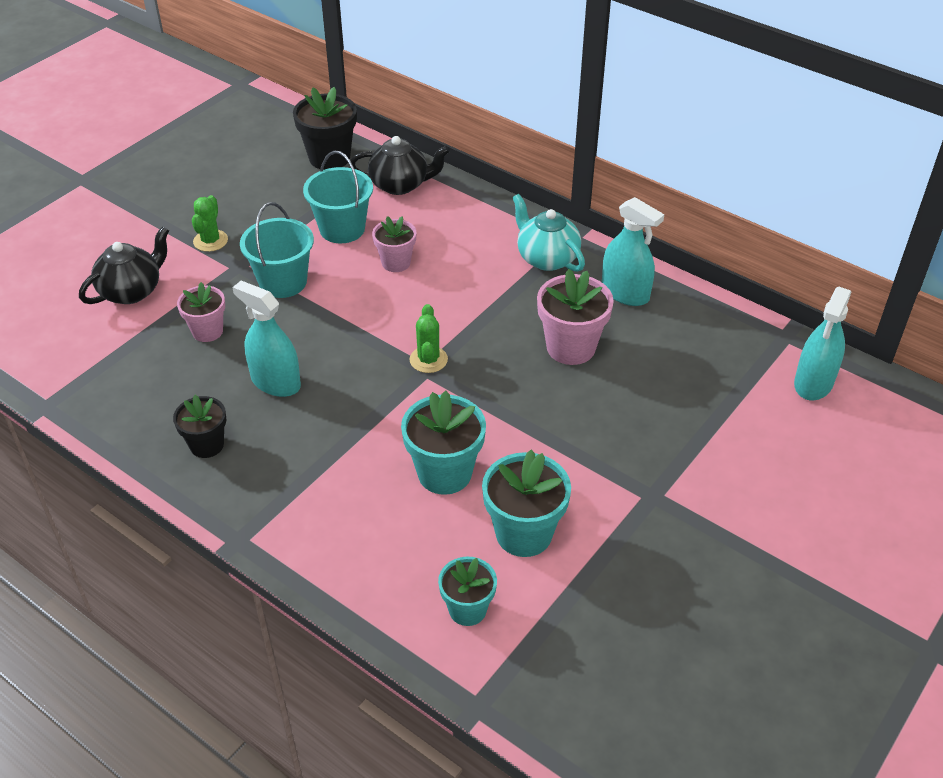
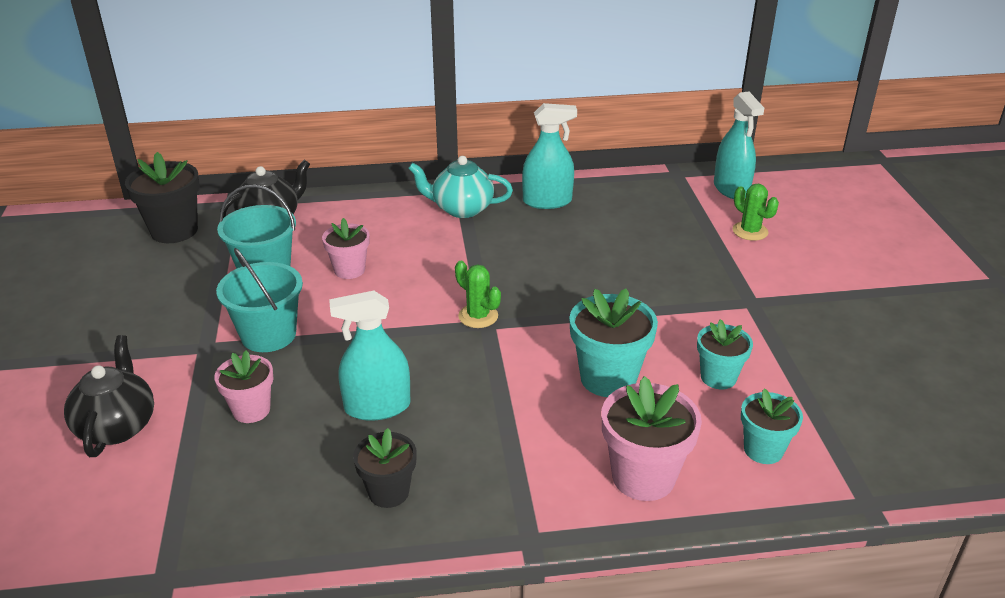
camera: 45 degrees left, 10 degrees down
(210, 241) = (145, 344): green cactus -> green cactus (750, 231)
(524, 533) = (718, 377): turquoise flower pot -> turquoise flower pot, size x0.64
(571, 347) = (564, 251): pink flower pot -> pink flower pot (643, 477)

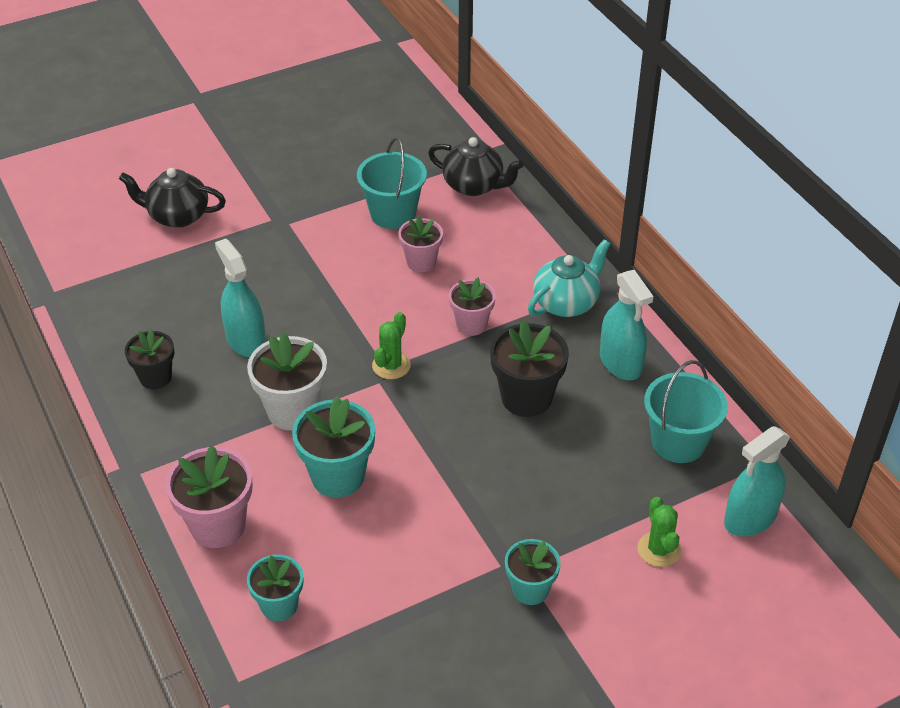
camera: 70 degrees right, 10 degrees up
(117, 426) = (177, 216): black teapot -> black teapot turned 150 degrees counterclockwise
(174, 231) = (425, 139): black flower pot -> black flower pot (526, 398)
(251, 410) = (217, 274): pink flower pot -> pink flower pot (471, 324)
(268, 335) = (309, 248): turquoise bucket -> turquoise bucket (678, 442)
(461, 209) = (566, 303): turquoise teapot -> turquoise teapot turned 60 degrees clockwise
(504, 392) = (293, 411): none -> white flower pot
(718, 377) = (371, 558): turquoise flower pot -> turquoise flower pot (530, 589)
(750, 231) = (659, 549): green cactus -> green cactus turned 45 degrees counterclockwise

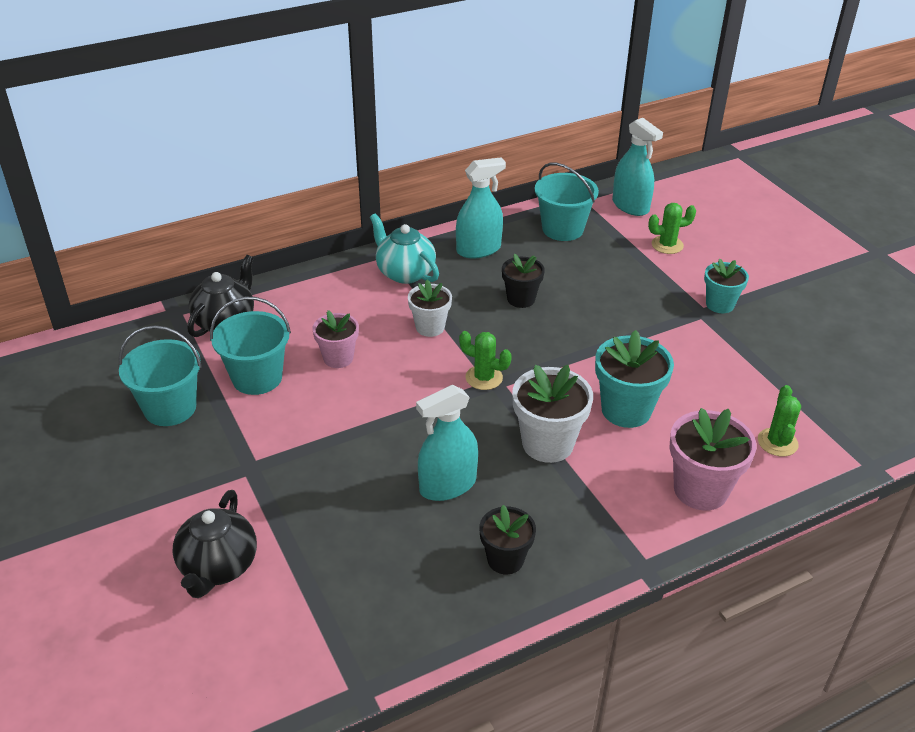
camera: 90 degrees left, 5 degrees down
(279, 605) = (777, 442): turquoise flower pot -> green cactus
(355, 169) = (170, 408): none -> turquoise bucket
(471, 324) = (430, 327): pink flower pot -> white flower pot
(526, 398) = (521, 299): black flower pot -> black flower pot, size x0.64

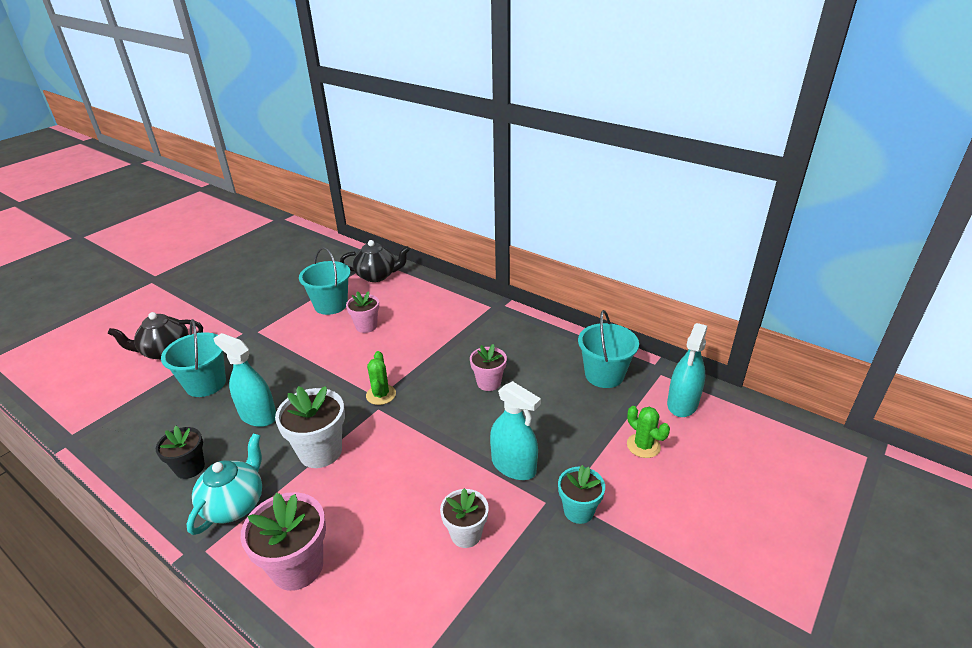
camera: 65 degrees right, 5 degrees down
(170, 408) = (290, 288): turquoise bucket -> turquoise bucket (206, 384)
(405, 273) = (477, 320): turquoise teapot -> turquoise teapot (235, 504)
(430, 327) = (423, 351): white flower pot -> white flower pot (466, 534)
(478, 249) = (535, 342): turquoise spray bottle -> turquoise spray bottle (513, 466)
(521, 299) = (488, 382): black flower pot -> pink flower pot
(626, 410) = (382, 486): turquoise flower pot -> none
(777, 442) = (386, 614): green cactus -> none

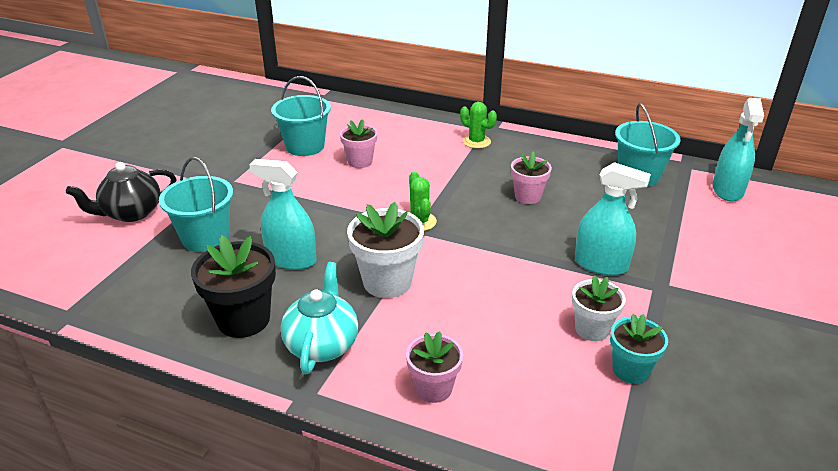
camera: 15 degrees left, 0 degrees up
(190, 468) = (244, 319): black flower pot -> black flower pot, size x1.57
(297, 567) = (433, 388): pink flower pot -> pink flower pot, size x0.64
(377, 276) = (340, 114): black teapot -> none
(578, 511) = (688, 291): turquoise flower pot -> turquoise flower pot (630, 370)
(643, 445) = (714, 229): green cactus -> green cactus (476, 142)

